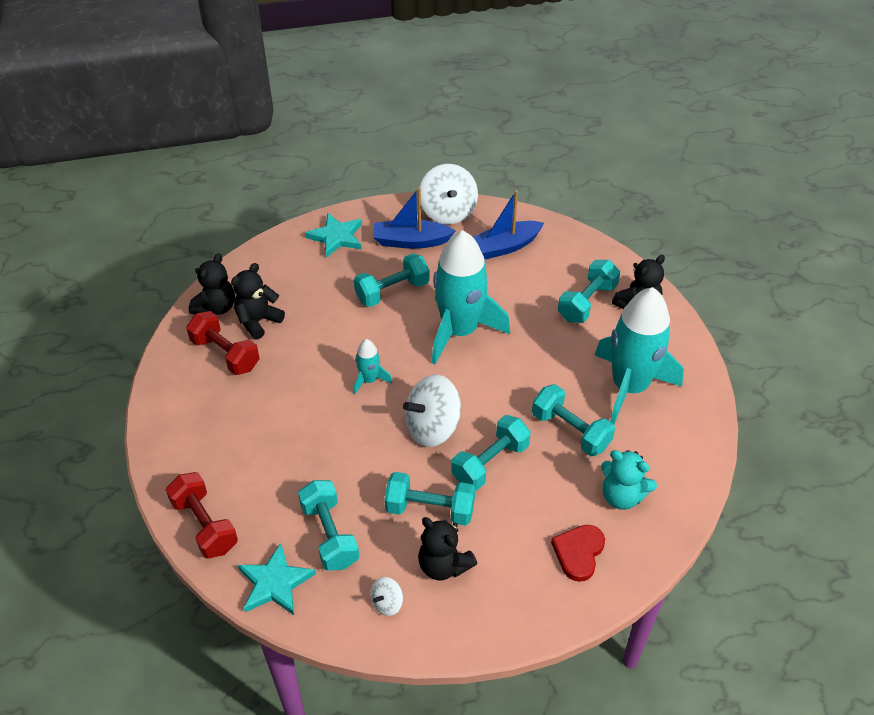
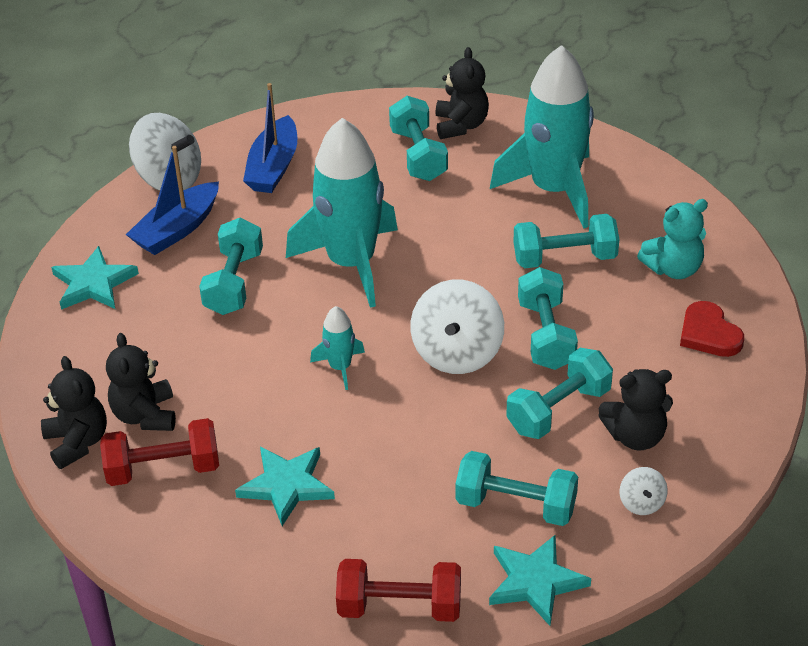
camera: 50 degrees left, 5 degrees down
(256, 414) = (286, 486): none -> turquoise star

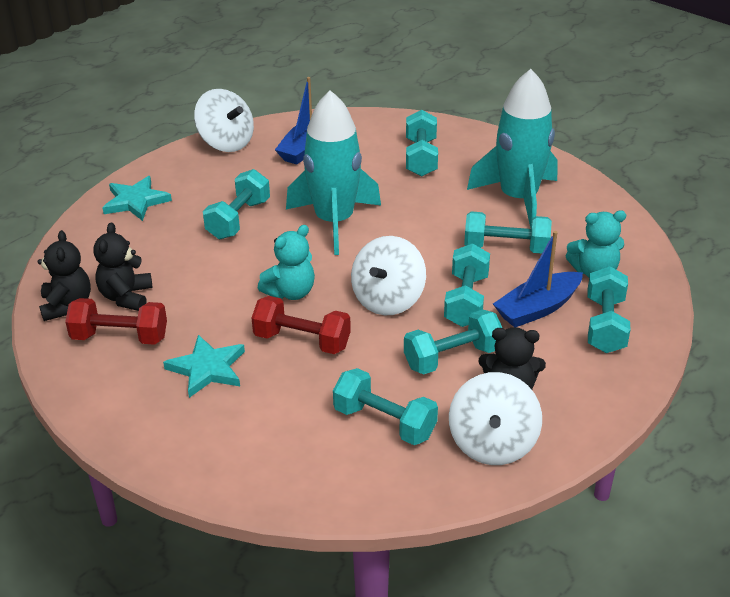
camera: 15 degrees right, 5 degrees down
(177, 229) = (215, 176): blue boat -> blue boat (538, 308)
(340, 367) = (290, 292): turquoise rocket -> turquoise teddy bear
(399, 607) = (253, 479): red dumbbell -> red dumbbell (302, 341)
(461, 125) = (463, 143): black teddy bear -> none
(535, 581) = (374, 485): turquoise star -> none
(641, 503) = (492, 443): white spinning top -> white spinning top, size x2.12
(709, 334) = (605, 325): red heart -> turquoise dumbbell

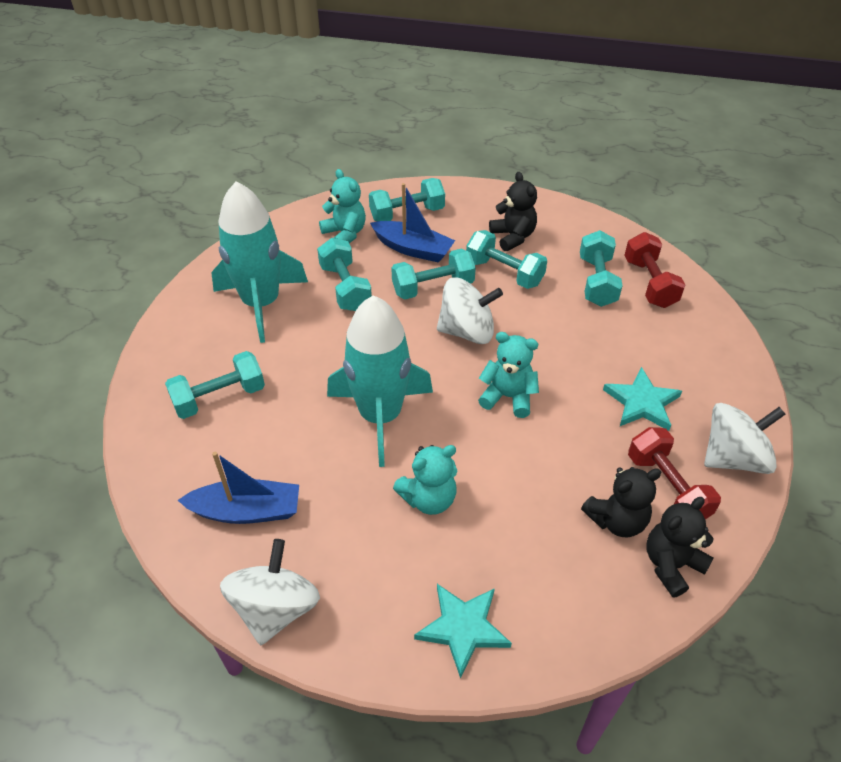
camera: 120 degrees left, 10 degrees up
(238, 219) = (429, 498): turquoise dumbbell -> turquoise teddy bear
(302, 341) = (559, 360): red dumbbell -> red dumbbell (649, 283)
(492, 443) = (567, 229): white spinning top -> white spinning top (733, 457)

